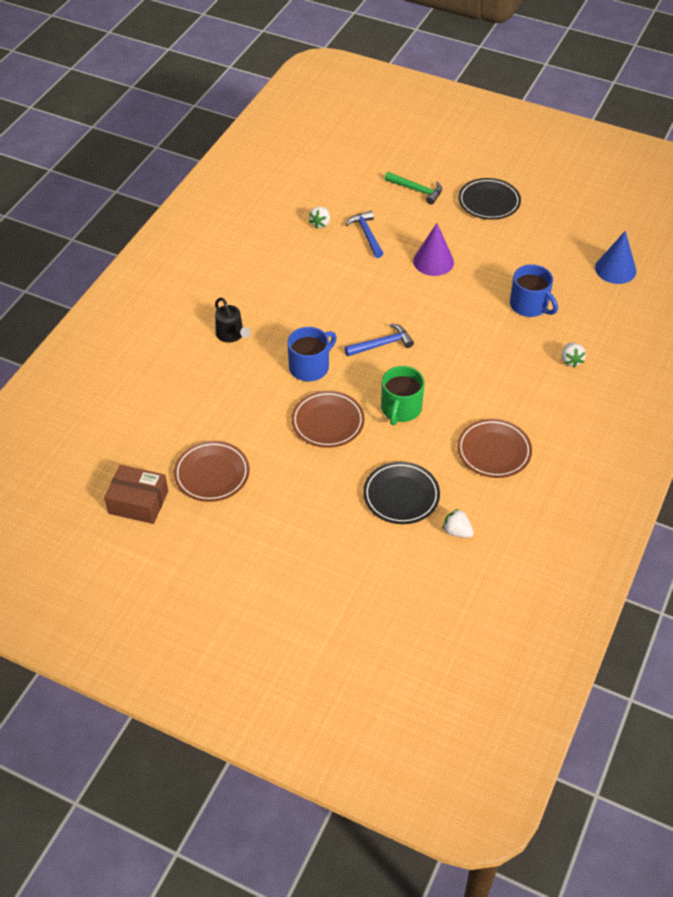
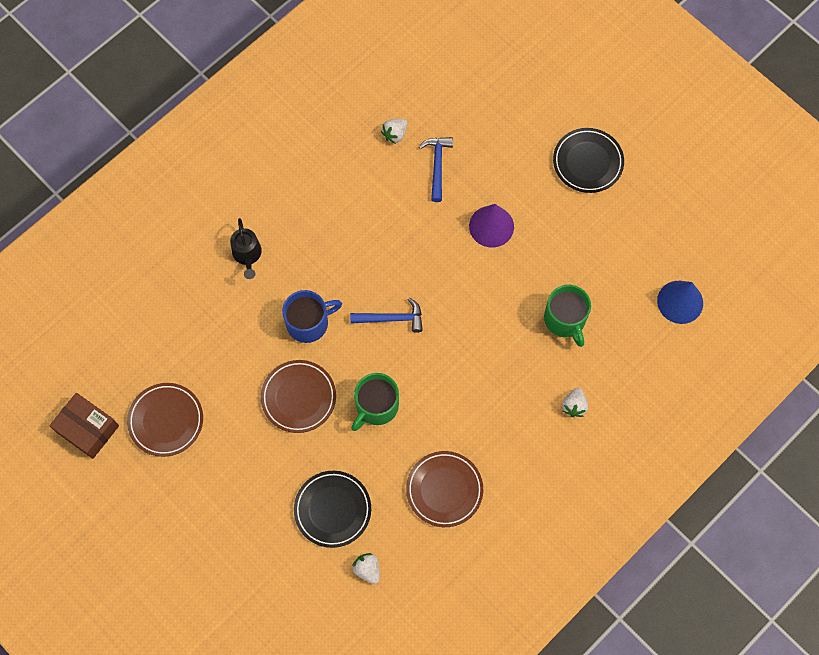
camera: 20 degrees right, 20 degrees up
(416, 190) = (517, 119): green hammer -> none
(529, 305) = (565, 319): blue mug -> green mug

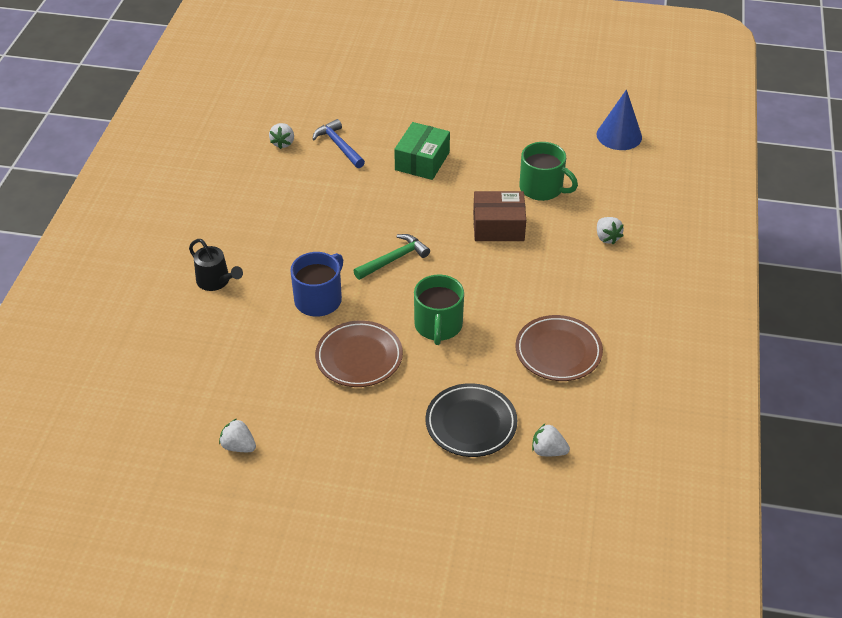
camera: 35 degrees left, 25 degrees down
(87, 429) = (156, 499): brown box -> brown box (498, 226)
(166, 420) = (238, 446): brown plate -> white strawberry
(391, 318) = (393, 259): blue hammer -> green hammer
(491, 226) = (422, 161): purple cone -> green box
(587, 162) = (461, 90): black plate -> none

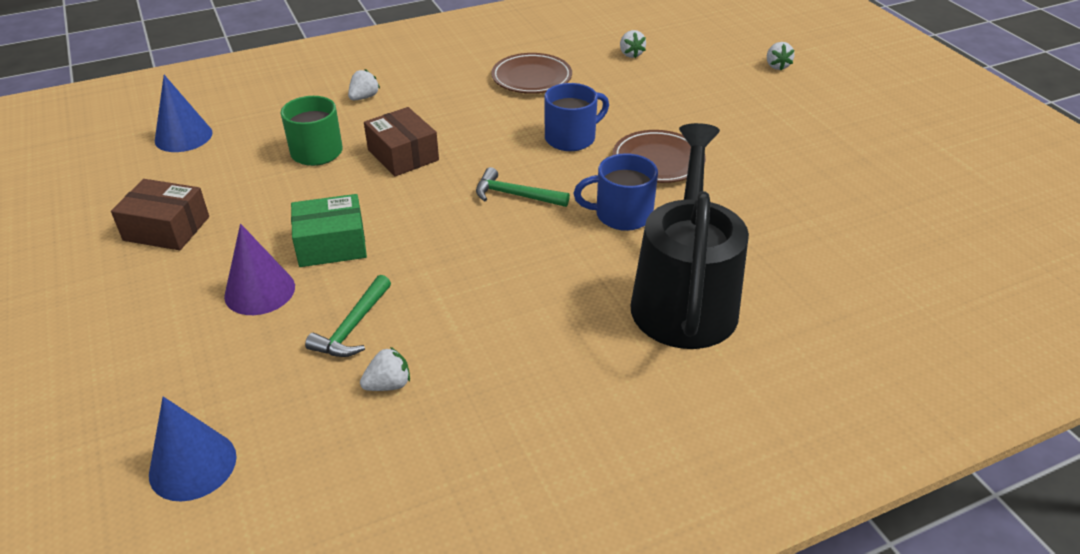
camera: 125 degrees left, 5 degrees down
(216, 281) = (684, 297): black watering can -> black watering can, size x2.35
(238, 446) = (825, 177): white strawberry -> white strawberry (777, 66)
(300, 75) = (193, 465): none -> blue cone
(339, 146) = (353, 327): blue hammer -> green hammer
(405, 123) = (260, 291): none -> purple cone
(438, 325) = (571, 138): green mug -> blue mug
(471, 424) = (650, 88): black plate -> none
(504, 106) = (166, 228): none -> brown box

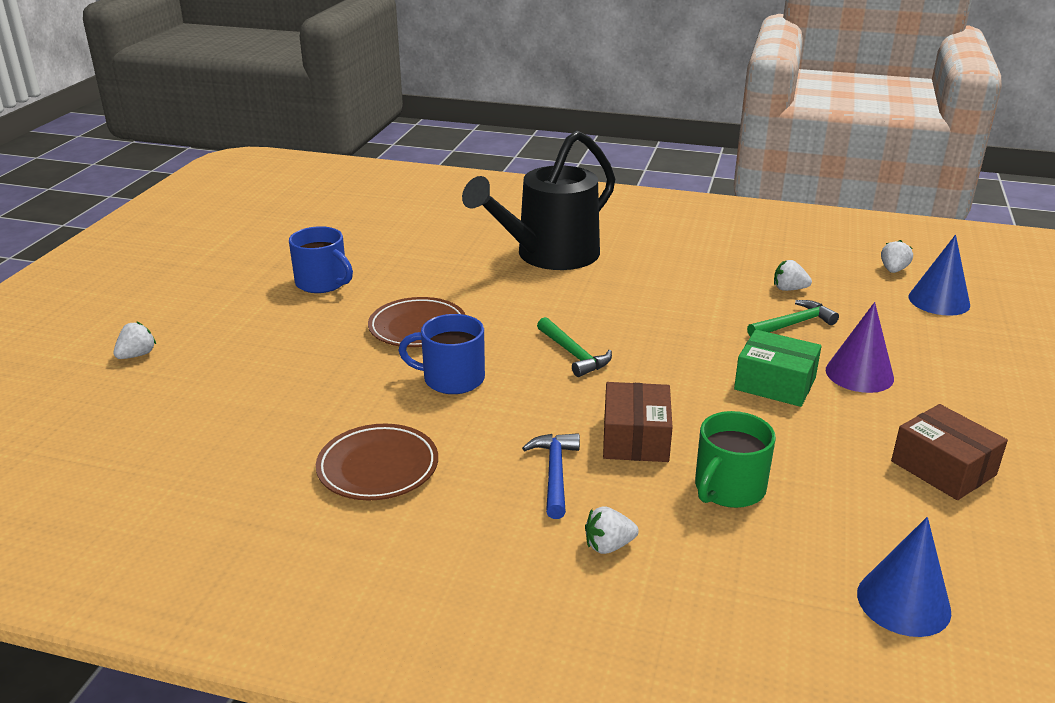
camera: 140 degrees left, 10 degrees down
(431, 115) = (555, 474): none -> blue hammer
(622, 215) = (512, 307): blue mug -> blue mug (322, 283)
(630, 54) = (221, 443): white strawberry -> white strawberry (893, 270)

